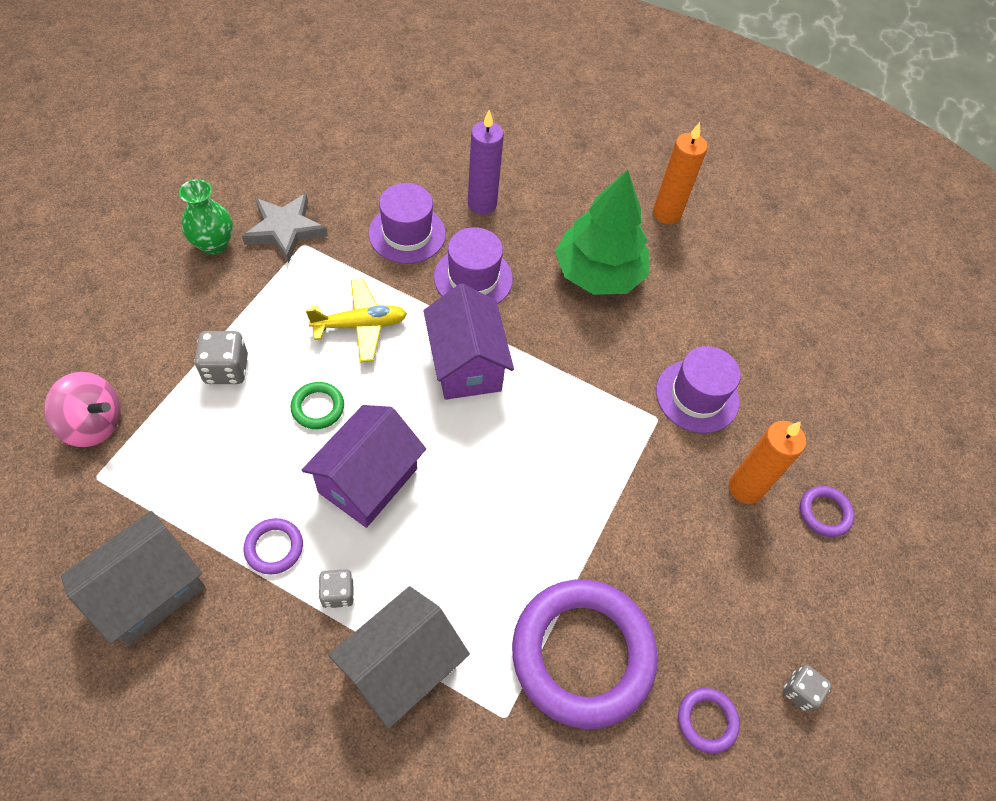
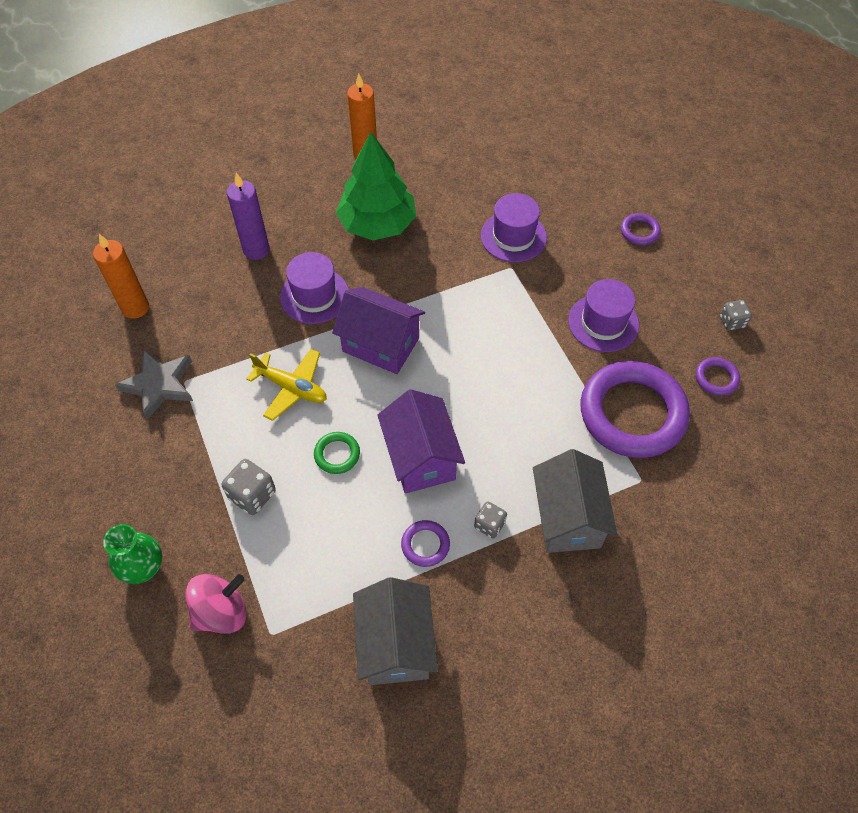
camera: 45 degrees left, 0 degrees up
(214, 244) = (126, 440): green vase -> green vase (144, 568)
(360, 325) = (291, 388): yellow plane -> yellow plane turned 90 degrees clockwise
(407, 233) = (238, 311): purple hat -> purple hat (603, 323)
(745, 488) = (594, 257): orange candle -> orange candle (135, 308)

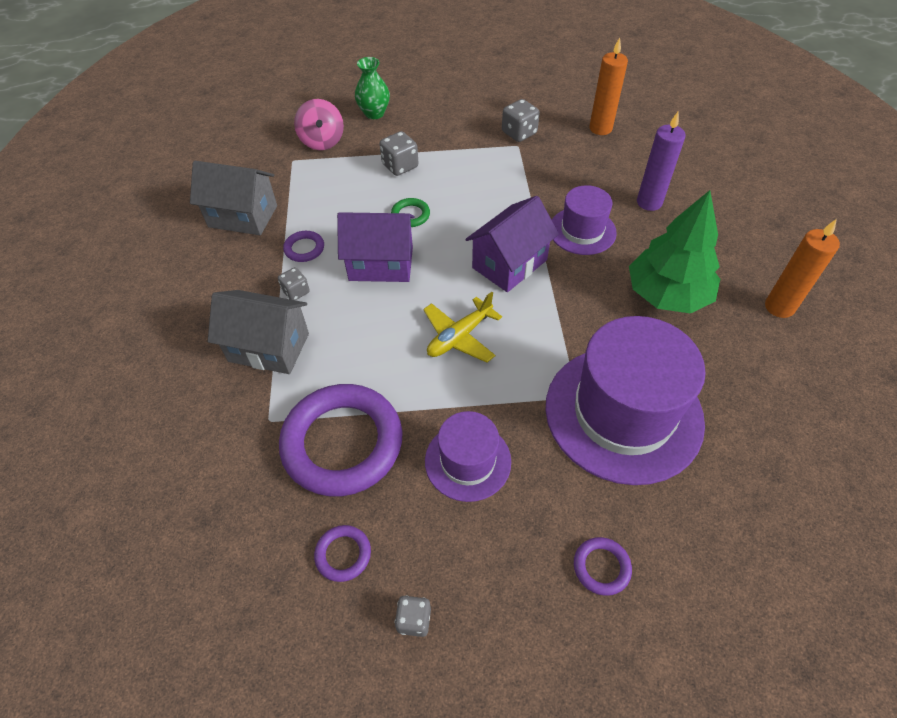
camera: 110 degrees right, 5 degrees down
(159, 385) = (519, 133): grey star -> grey dice
(291, 388) = (486, 200): yellow plane -> yellow plane (459, 336)
(513, 236) = (623, 413): purple hat -> purple hat, size x1.89

